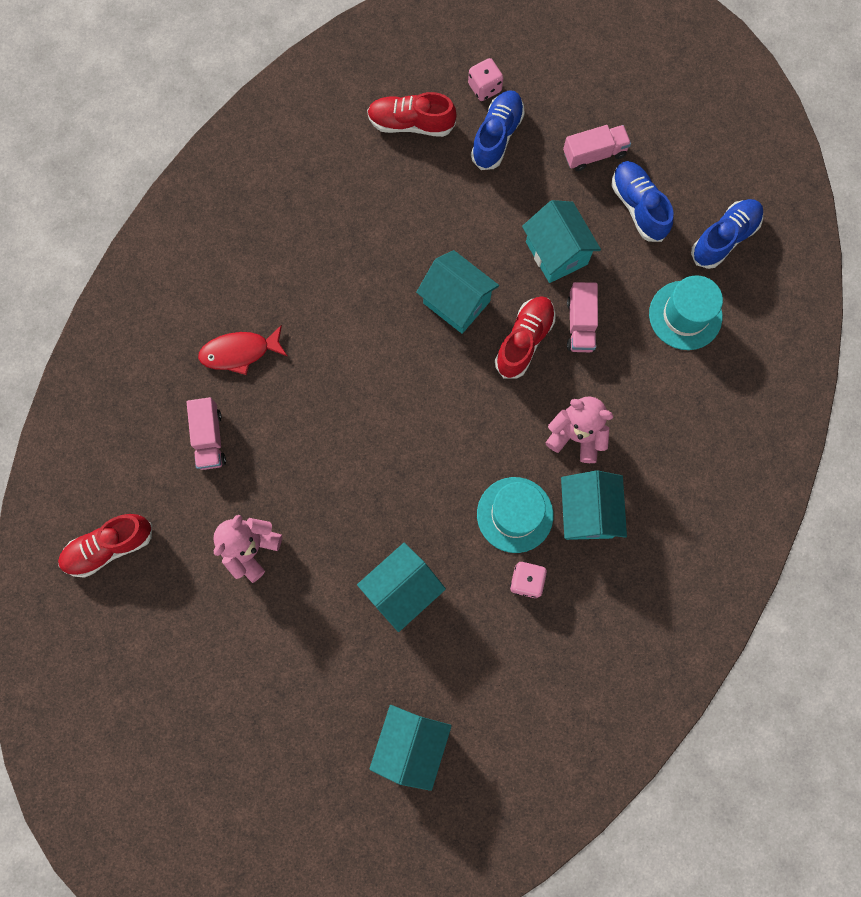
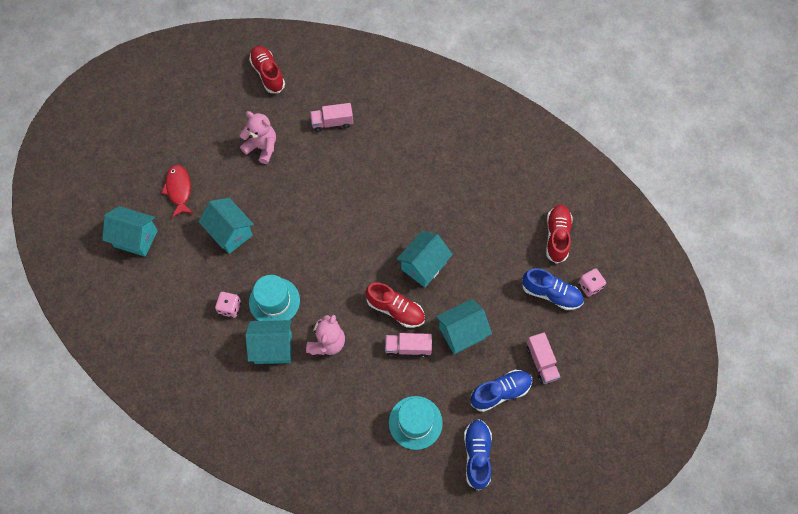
camera: 90 degrees right, 10 degrees down
(239, 352) = (388, 137): red fish -> red fish (179, 190)
(724, 238) = (477, 455): blue shoe -> blue shoe turned 135 degrees counterclockwise

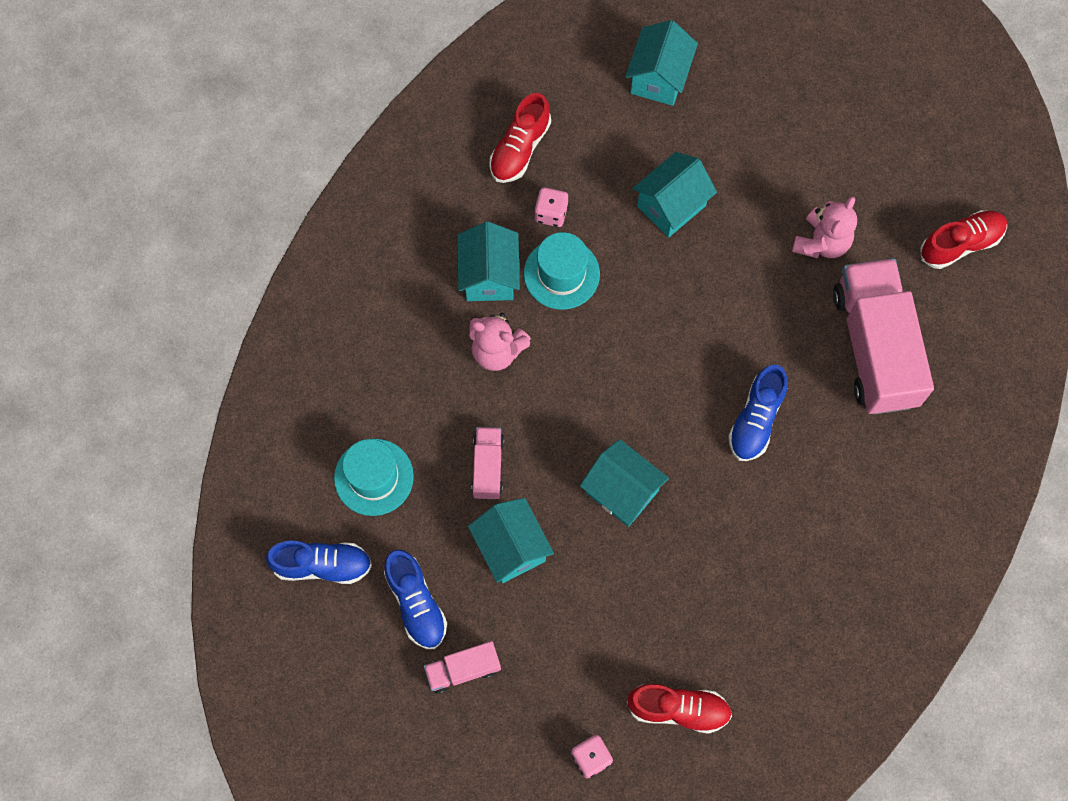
camera: 90 degrees right, 5 degrees up
(179, 190) = (741, 129): red fish -> none
(332, 122) = (874, 347): pink truck -> pink truck, size x2.15
(395, 309) = (549, 449): red shoe -> red shoe (520, 148)
(551, 294) = (576, 692): blue shoe -> blue shoe (756, 419)

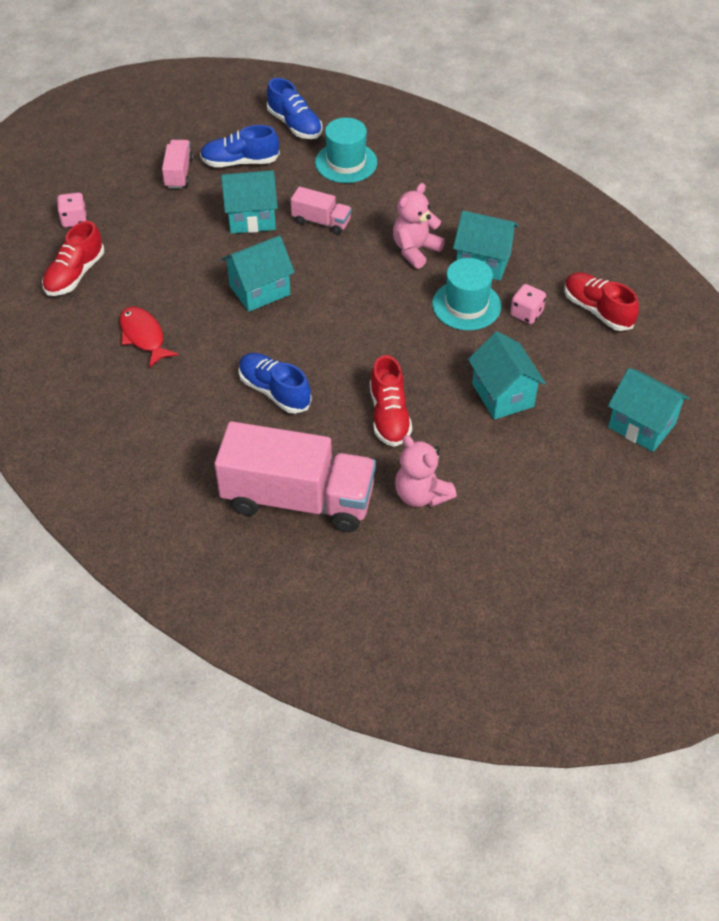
camera: 110 degrees right, 20 degrees down
(322, 565) = (295, 125): blue shoe -> blue shoe turned 60 degrees counterclockwise
(738, 586) = (143, 336): none -> red fish
(960, 244) = (372, 610): red shoe -> red shoe (389, 415)

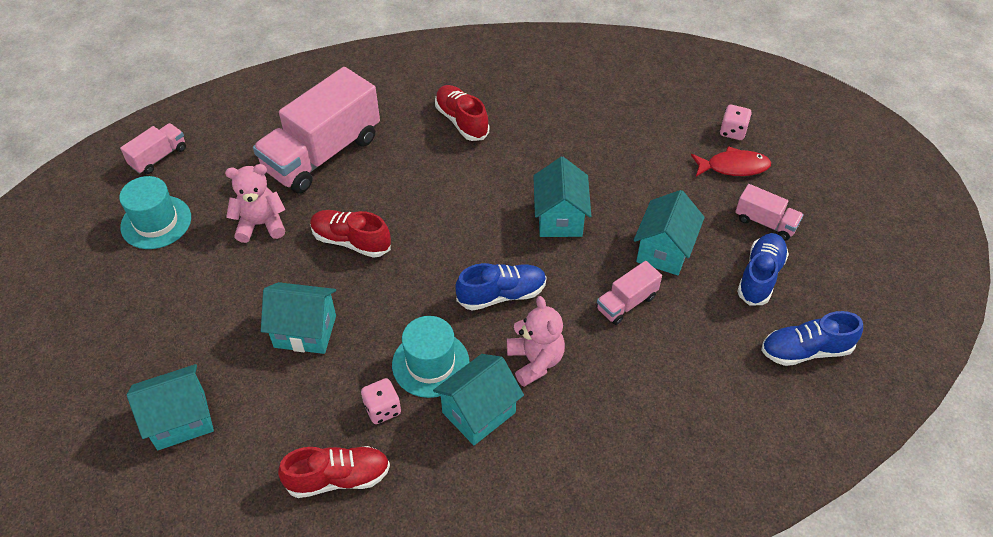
camera: 120 degrees right, 0 degrees up
(75, 274) = (658, 112): red shoe -> red shoe (461, 121)
(143, 336) = (555, 128): red fish -> red fish (733, 167)
(274, 391) = (435, 182): blue shoe -> blue shoe (501, 295)
(346, 162) = (712, 367): turquoise hat -> turquoise hat (156, 222)
(403, 646) = (158, 157): none -> pink truck

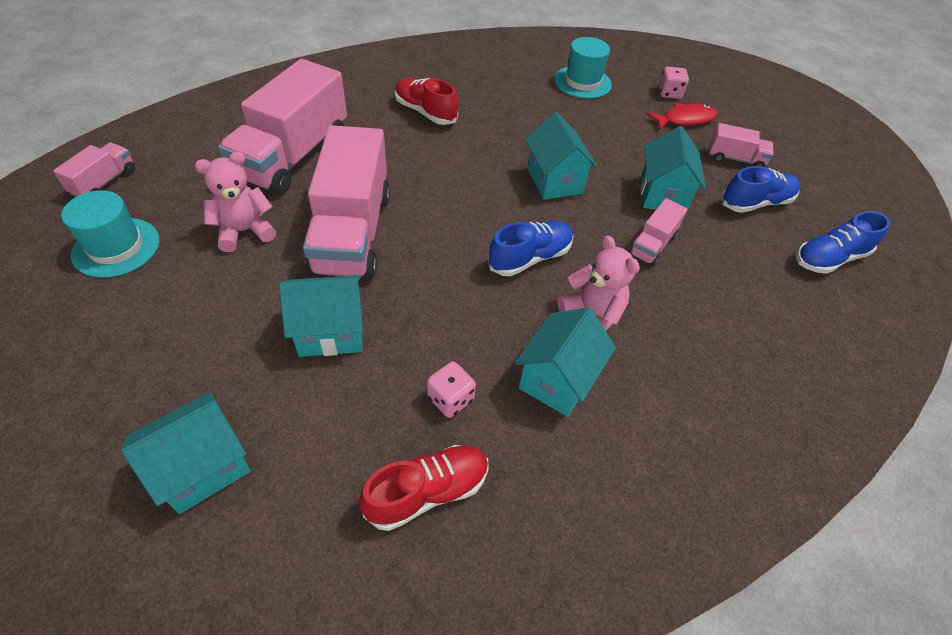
camera: 20 degrees left, 0 degrees up
(351, 241) = (352, 232): red shoe -> pink truck
(430, 364) = (485, 339): turquoise hat -> turquoise hat (582, 82)
(760, 276) = (755, 203): blue shoe -> blue shoe turned 60 degrees clockwise

